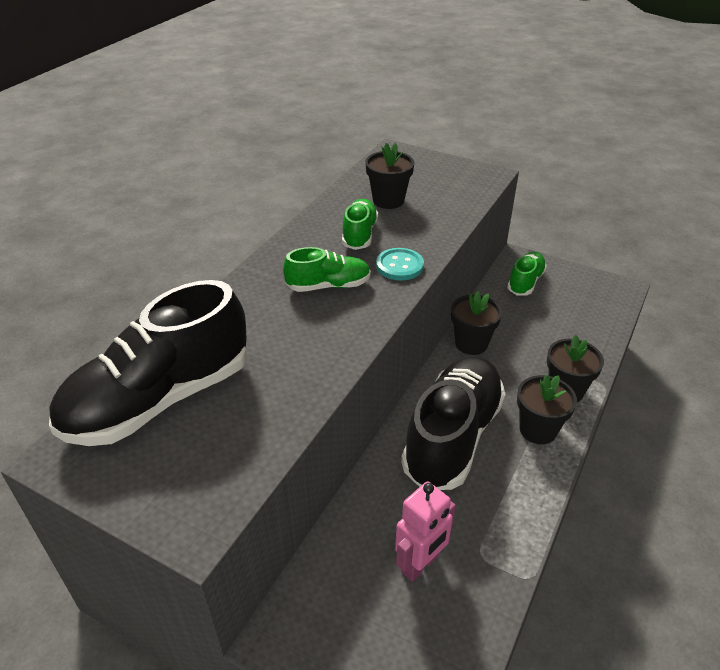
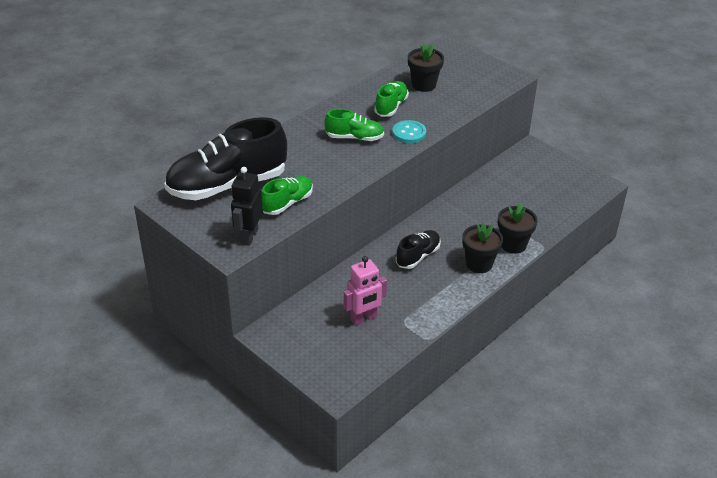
camera: 15 degrees right, 0 degrees up
(220, 490) = (249, 236): none -> black robot
(452, 436) = (418, 256): black shoe -> black shoe, size x0.50
(471, 343) = (461, 202): black flower pot -> none
(525, 282) = (526, 166): green shoe -> green shoe (287, 203)

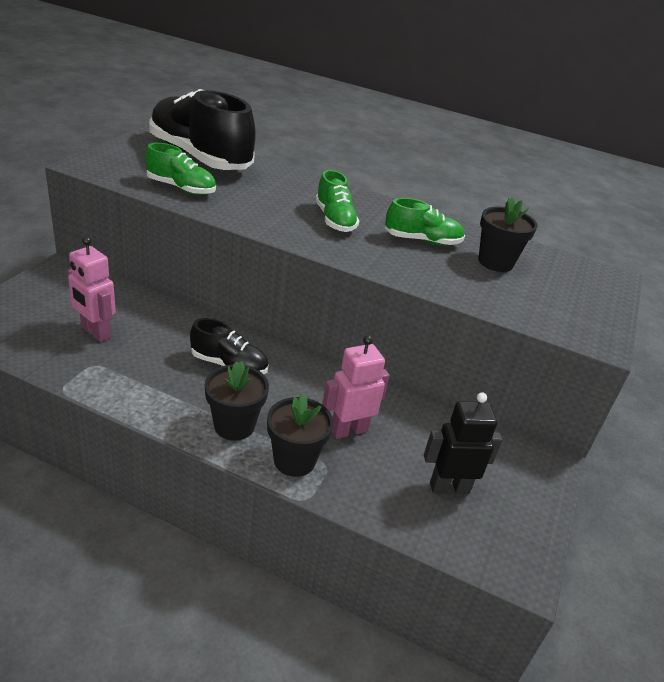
camera: 65 degrees right, 5 degrees down
(249, 236) = (113, 172): black robot -> black robot (449, 487)
(409, 133) = (373, 256): turquoise button -> none
(492, 217) = (349, 430): none -> pink robot

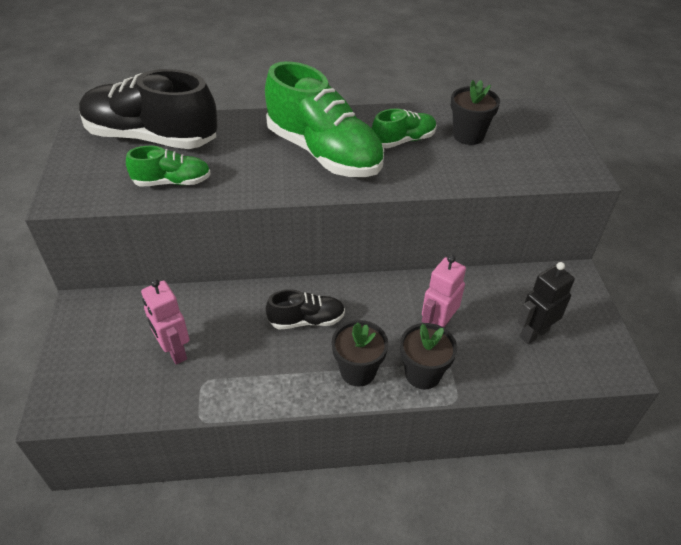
camera: 25 degrees left, 10 degrees up
(95, 332) = (174, 351): pink robot -> pink robot turned 45 degrees clockwise
(334, 220) = (323, 153): green shoe -> green shoe, size x1.99

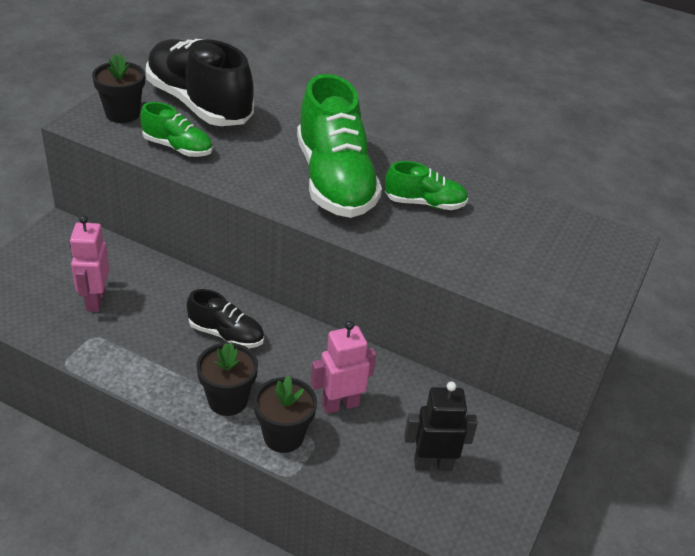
camera: 30 degrees right, 5 degrees down
(468, 135) = (499, 228): black flower pot -> black flower pot (122, 114)

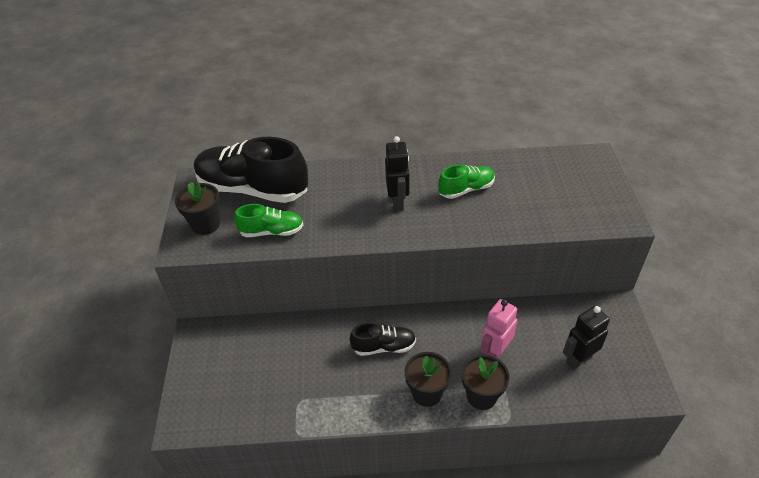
camera: 25 degrees left, 5 degrees up
(95, 300) = (274, 374): pink robot -> none
(334, 181) = (398, 202): green shoe -> black robot

